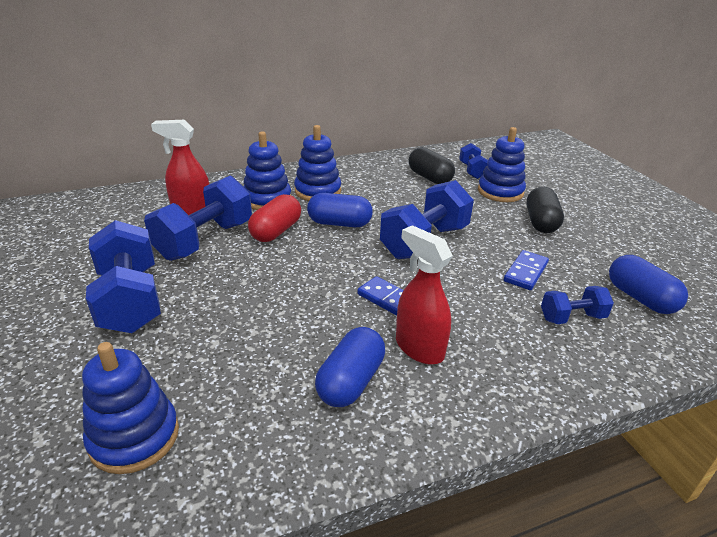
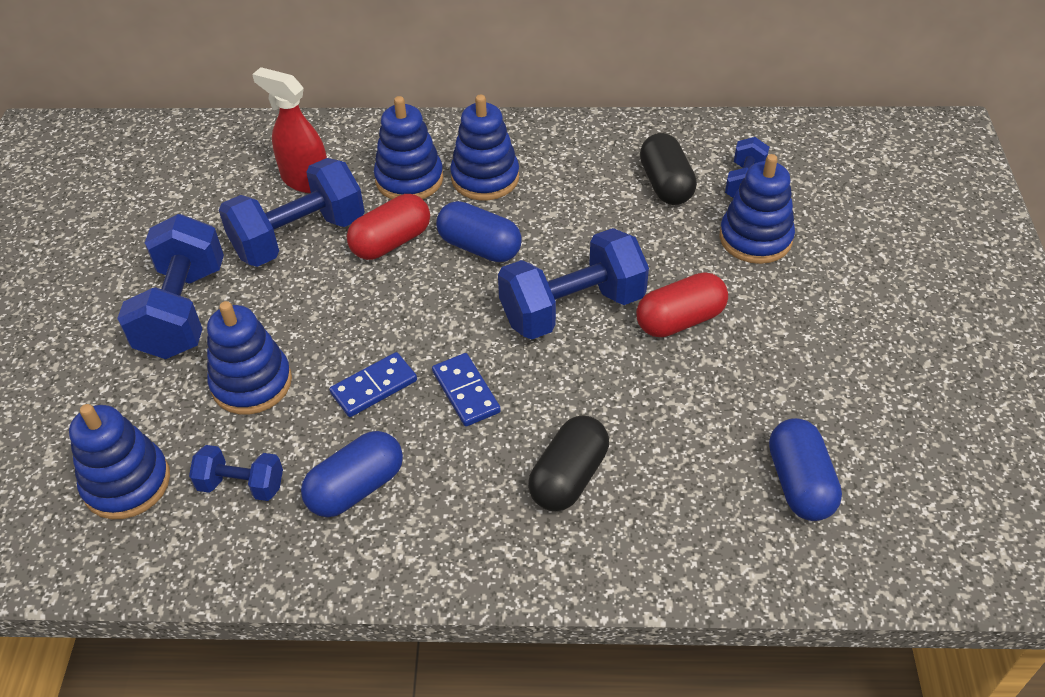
camera: 25 degrees right, 15 degrees up
(217, 333) = (252, 383): none -> blue stacking toy
(419, 348) = (456, 468): red spray bottle -> none
(494, 235) = (680, 320): none -> red capsule
(525, 272) = (673, 396): blue domino -> blue domino (374, 387)
(540, 222) = (769, 314): black capsule -> black capsule (568, 477)
(572, 317) = (676, 484): blue dumbbell -> blue dumbbell (241, 485)

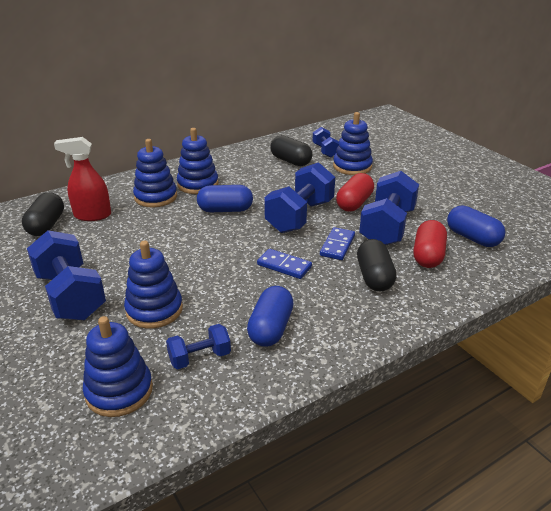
camera: 35 degrees left, 15 degrees down
(241, 175) = (46, 225): none -> black capsule
(299, 237) = (114, 239): blue dumbbell -> blue dumbbell (387, 227)
(374, 387) = (231, 283): blue domino -> blue domino (337, 245)
(391, 242) = (173, 223): red capsule -> red capsule (428, 255)

